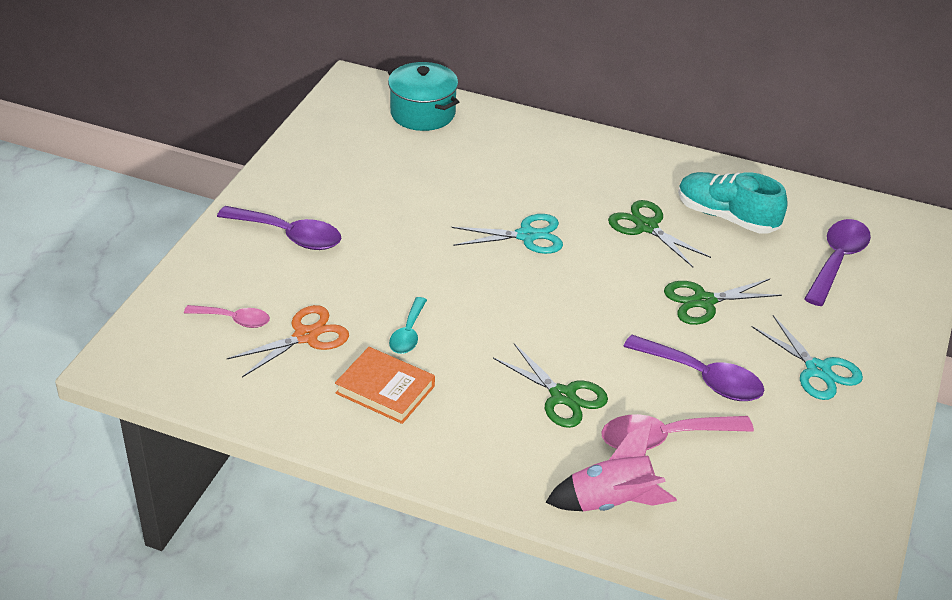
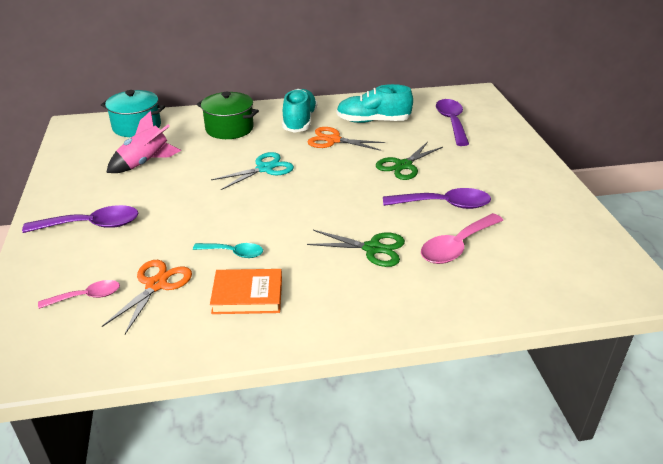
camera: 30 degrees left, 5 degrees down
(408, 333) = (234, 253): turquoise spoon -> turquoise spoon turned 60 degrees counterclockwise
(530, 158) = (229, 128): none -> green pot
(611, 502) = (465, 298): pink rocket -> pink rocket (145, 163)
(627, 180) = (299, 121): none -> turquoise shoe
(646, 227) = (333, 140): green scissors -> orange scissors
(818, 370) = (499, 176): turquoise scissors -> none

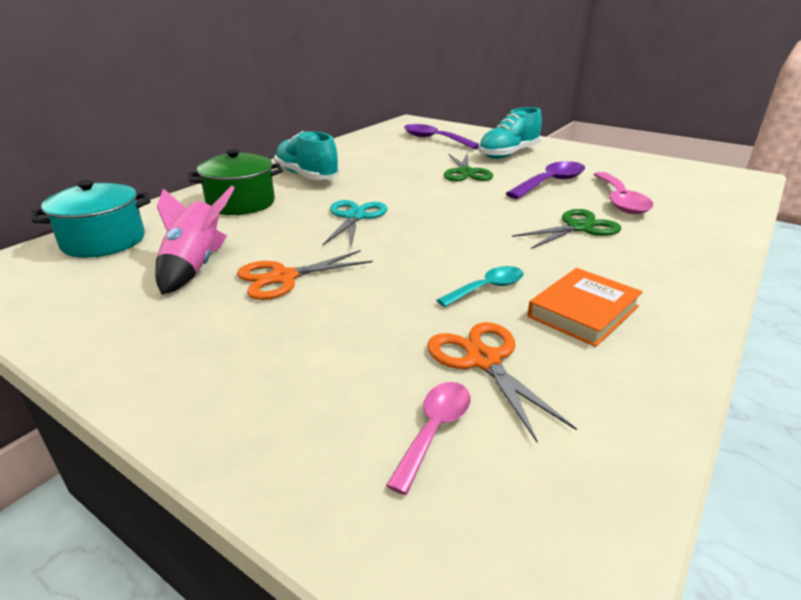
camera: 45 degrees left, 5 degrees down
(92, 225) = (258, 356): purple spoon -> none
(333, 140) = (370, 177): orange scissors -> orange scissors (283, 278)
(373, 121) = (374, 156): turquoise shoe -> turquoise shoe (508, 154)

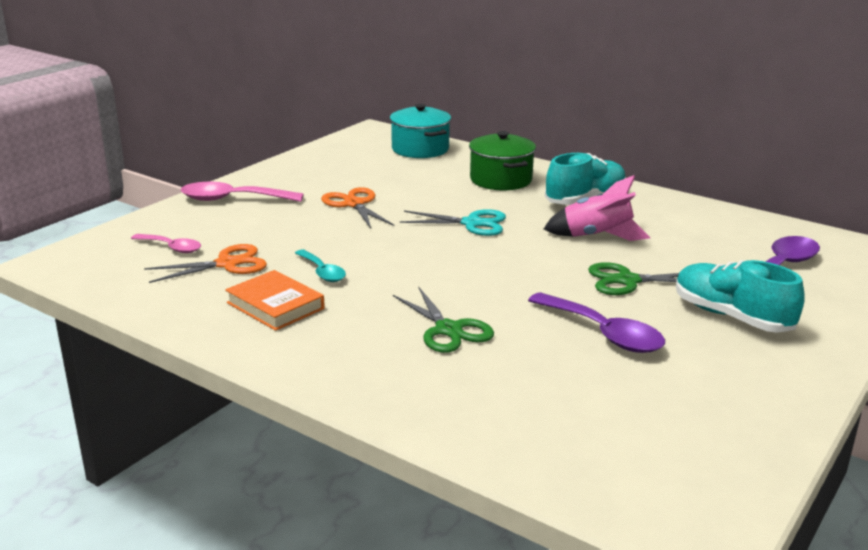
camera: 90 degrees right, 5 degrees down
(195, 266) = (377, 178): pink rocket -> pink rocket (597, 236)
(620, 201) = (541, 373): pink spoon -> pink spoon (233, 199)

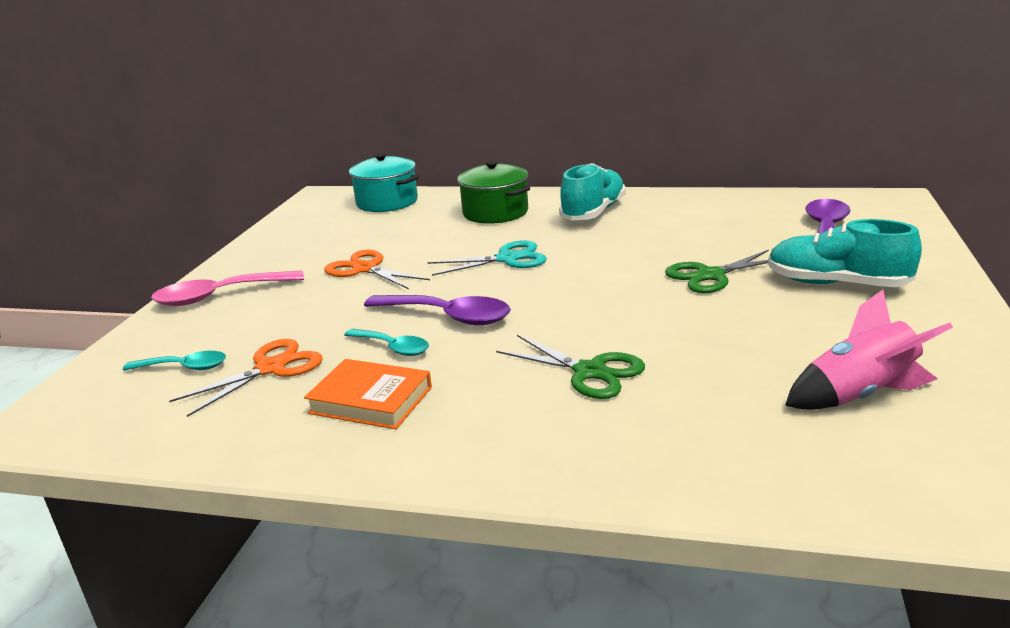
camera: 20 degrees left, 0 degrees up
(171, 248) = (184, 367): pink spoon -> turquoise spoon
(597, 236) = (639, 242): pink rocket -> pink rocket (860, 395)
(603, 333) = (744, 331): purple spoon -> purple spoon (448, 316)

